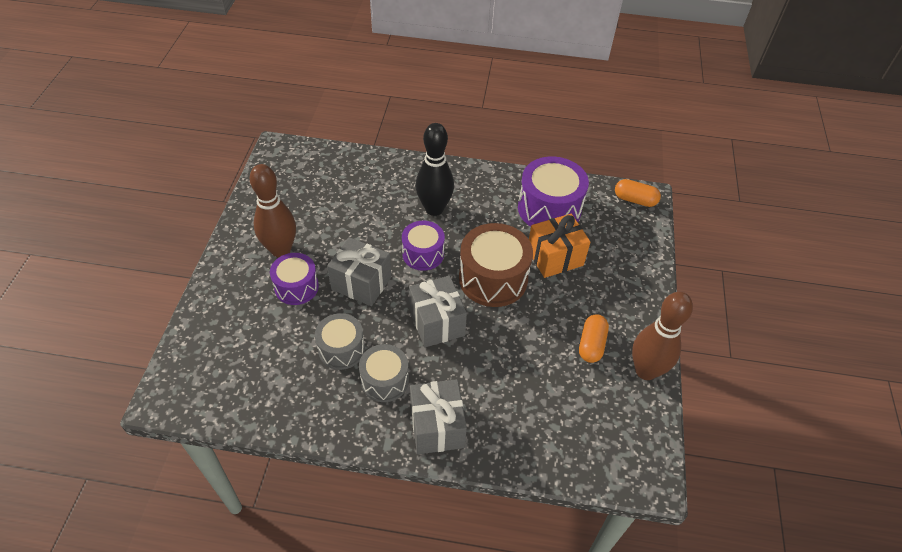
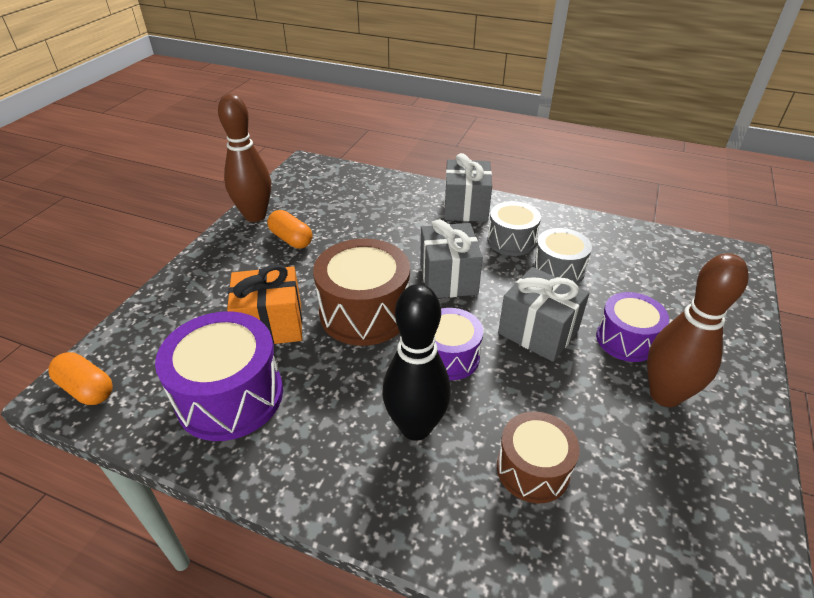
camera: 165 degrees left, 10 degrees down
(367, 198) = (532, 469): none -> brown drum
(591, 344) = (291, 239): orange capsule -> orange capsule turned 75 degrees counterclockwise

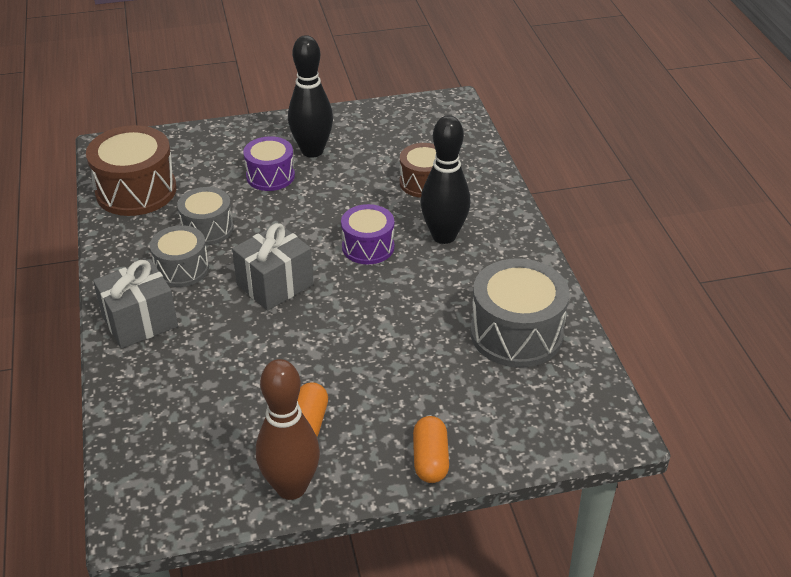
camera: 125 degrees left, 0 degrees up
(87, 389) = (600, 419): orange capsule -> orange capsule (430, 459)
(230, 396) = (516, 334): purple drum -> grey drum
(271, 325) = (433, 358): orange gift -> none
(364, 312) = (364, 312): brown drum -> brown drum (136, 191)
(538, 331) = (299, 215): grey gift -> none
(665, 395) = (312, 151): brown bowling pin -> black bowling pin

